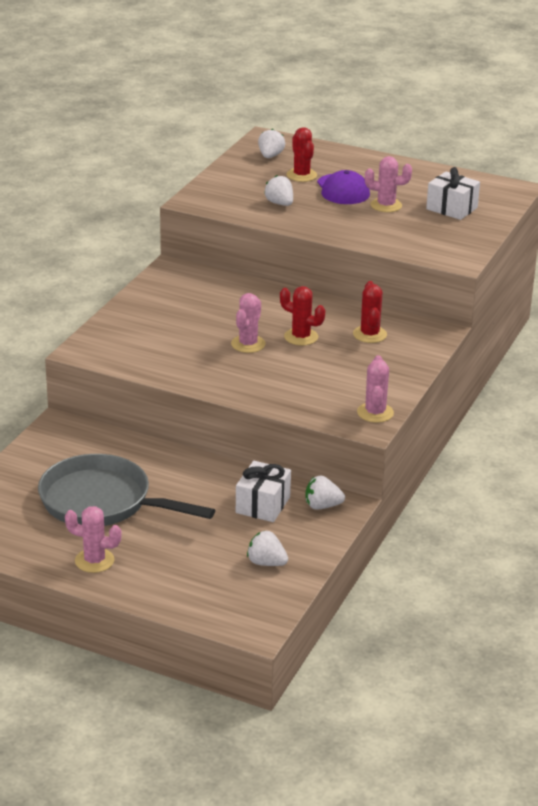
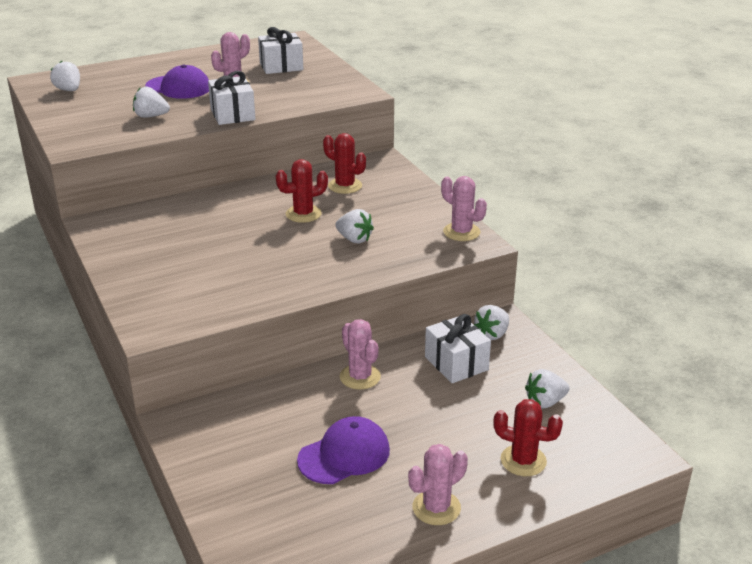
camera: 50 degrees left, 0 degrees up
(103, 502) = (344, 455): grey pan -> purple cap
(248, 344) = (277, 241): pink cactus -> pink cactus (360, 377)
(296, 373) = (354, 239): none -> white strawberry
(301, 175) = (124, 92): red cactus -> red cactus (523, 461)
(333, 230) = (232, 114): none -> white gift

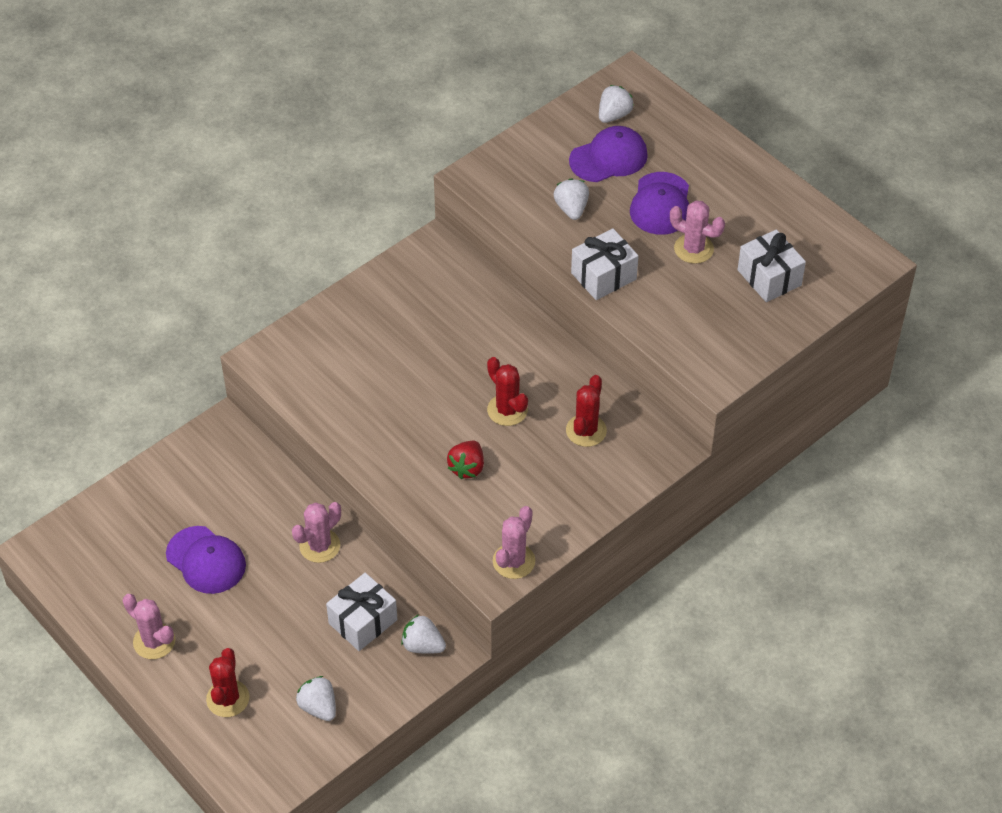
camera: 75 degrees right, 20 degrees up
(111, 97) = (608, 158): none -> purple cap
(354, 239) = (467, 468): white strawberry -> red strawberry

